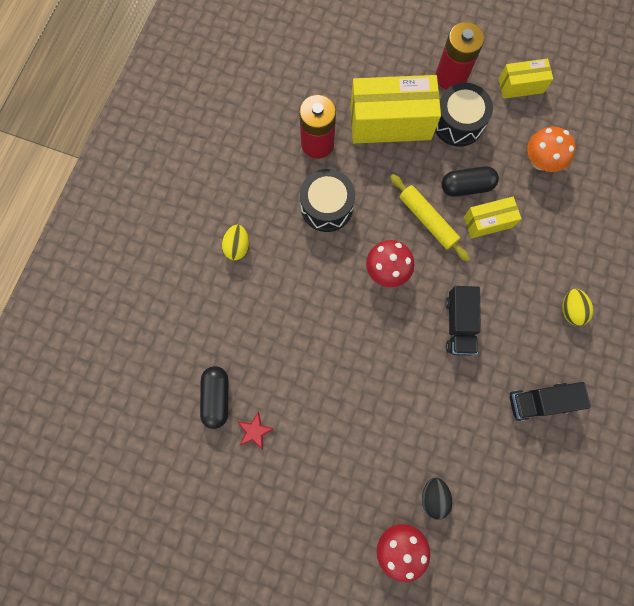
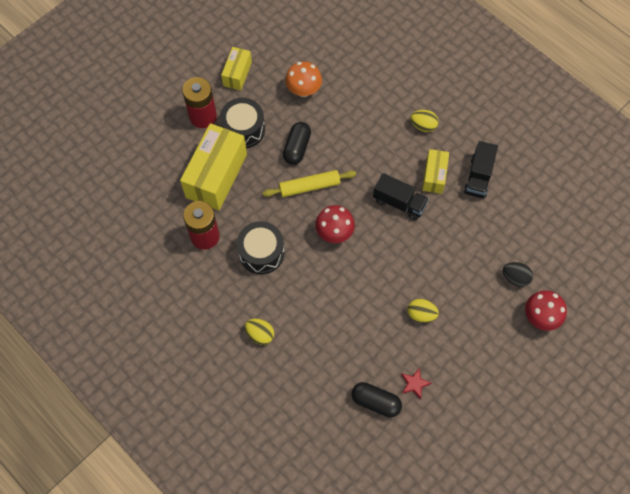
camera: 65 degrees left, 10 degrees down
(337, 405) = (421, 314): none -> yellow egg
(488, 222) = (332, 147): yellow box -> yellow box (434, 176)

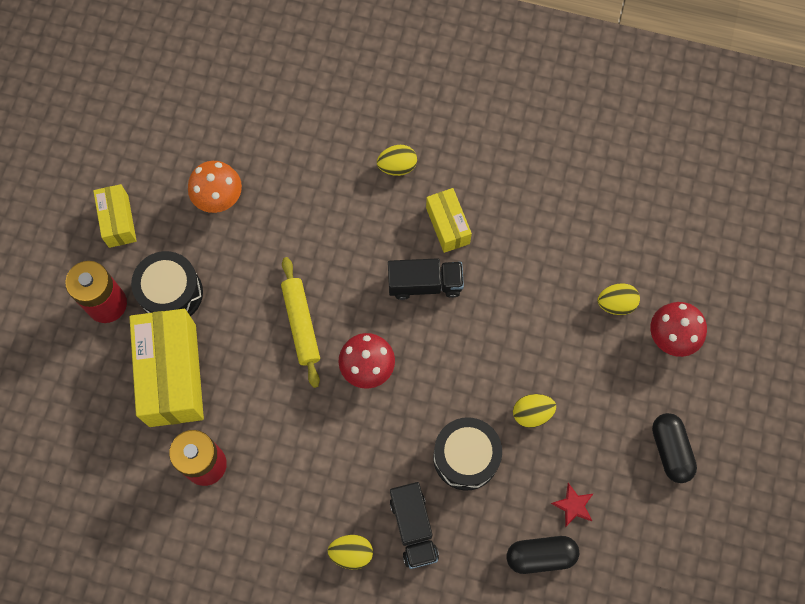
camera: 30 degrees left, 5 degrees up
(261, 253) = (291, 445): black drum -> black drum (466, 457)
(297, 148) = (255, 281): black capsule -> black capsule (670, 450)
(309, 186) = (301, 324): yellow rolling pin -> yellow rolling pin turned 60 degrees counterclockwise
(478, 177) = (501, 198): black truck -> black truck (413, 528)
(515, 278) = (616, 304): black egg -> yellow egg

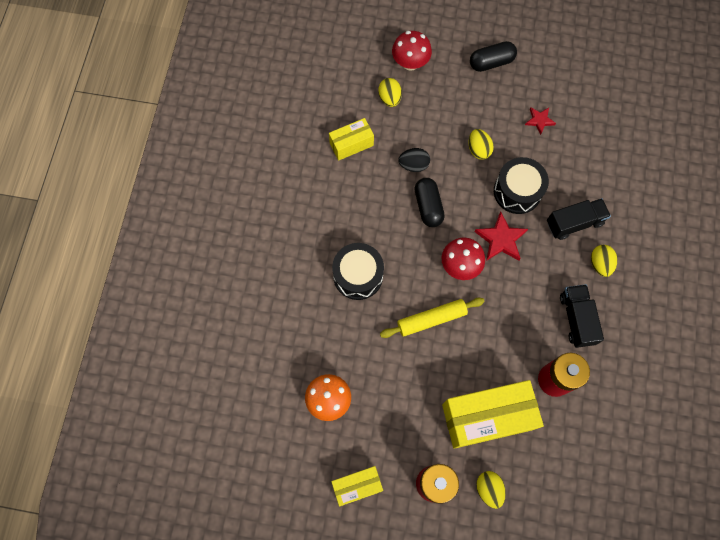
camera: 95 degrees left, 0 degrees up
(171, 293) = (417, 428): black drum -> black drum (358, 276)
(397, 166) = (290, 258): yellow egg -> yellow egg (489, 489)
(399, 425) = (501, 239): none -> red star
(425, 284) = (388, 229): black truck -> black truck (576, 319)
(448, 225) = (338, 216): yellow box -> yellow box (351, 144)
(514, 325) = (413, 165): none -> black egg
(541, 555) = (577, 139): black capsule -> black capsule (428, 206)

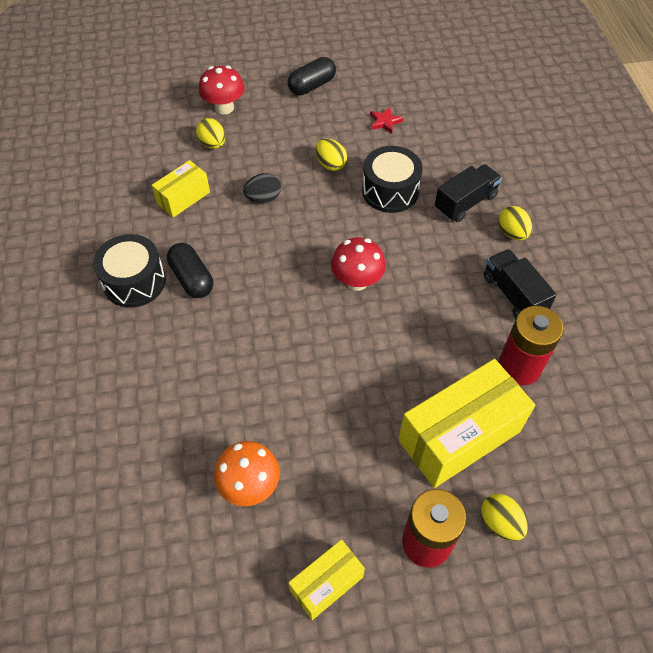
camera: 20 degrees left, 15 degrees down
(358, 276) = (238, 328): black drum -> black drum (134, 281)
(428, 206) = (296, 233): black capsule -> black capsule (192, 279)
(431, 319) = (346, 348): yellow rolling pin -> none
(501, 239) = (392, 241): red star -> none

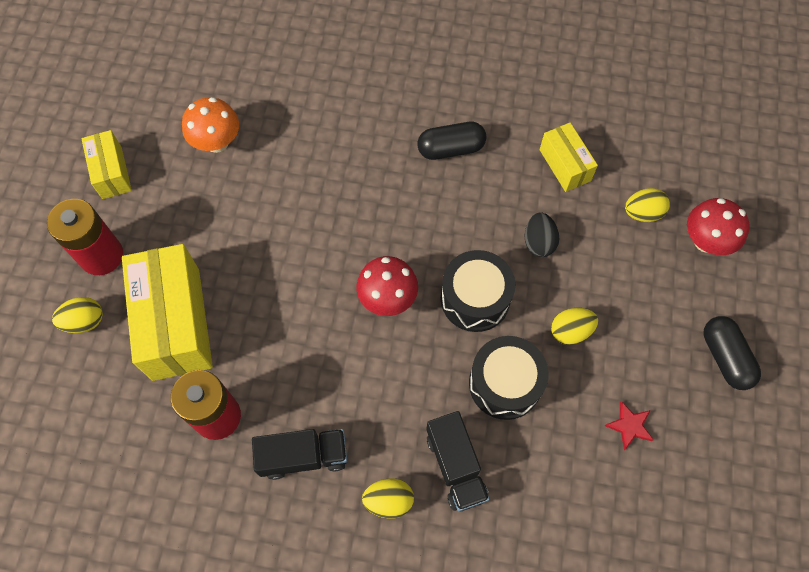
camera: 110 degrees right, 10 degrees up
(134, 281) = (466, 101): black drum -> black drum (475, 299)

